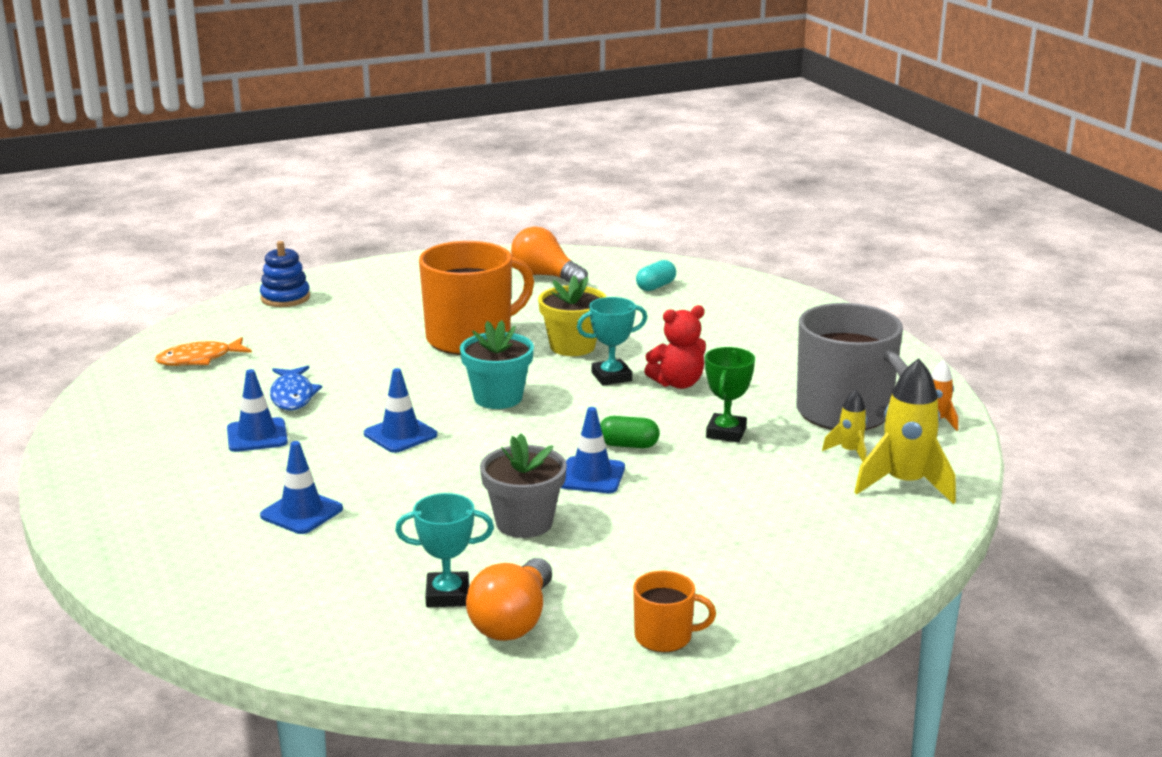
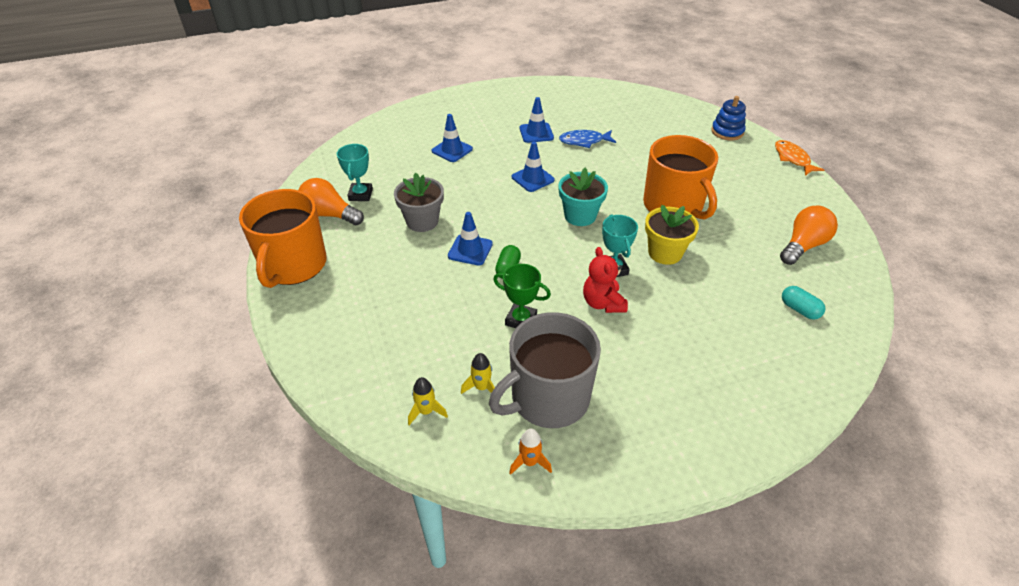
camera: 95 degrees right, 20 degrees up
(199, 359) = (631, 109): orange fish -> orange fish (792, 159)
(664, 637) = (293, 265): orange mug -> orange mug, size x2.13
(904, 484) = (426, 411): yellow rocket -> yellow rocket, size x0.52

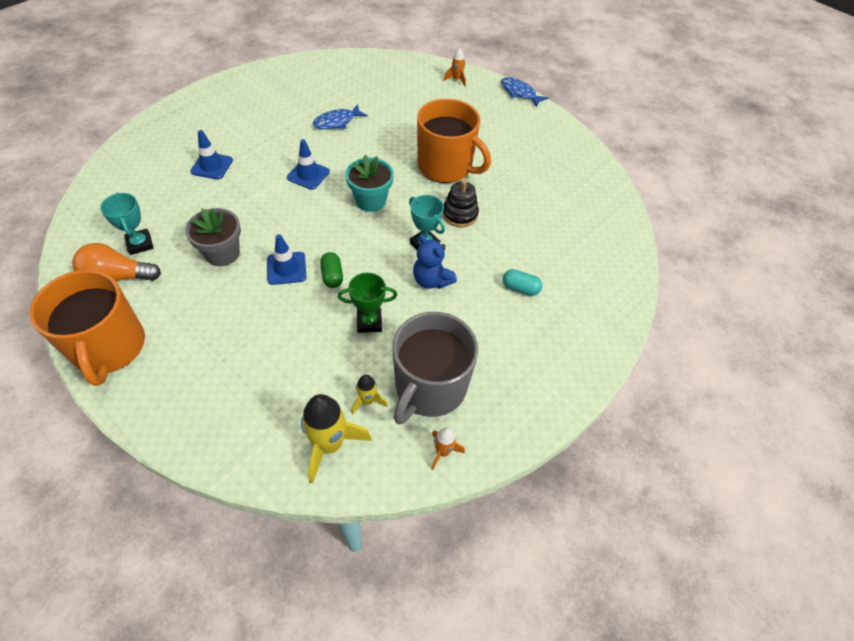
camera: 30 degrees left, 10 degrees up
(426, 411) = (330, 444): yellow rocket -> yellow rocket, size x1.91
(536, 133) = (287, 125): blue traffic cone -> none
(603, 303) = (431, 280): red teddy bear -> blue teddy bear
(665, 253) = (460, 214): yellow flower pot -> black stacking toy
(727, 132) = (456, 80): blue stacking toy -> orange rocket
(792, 159) = (519, 93): orange fish -> blue fish
(799, 309) = (583, 232): turquoise capsule -> turquoise capsule (520, 288)
(803, 246) = (562, 173): orange light bulb -> none

